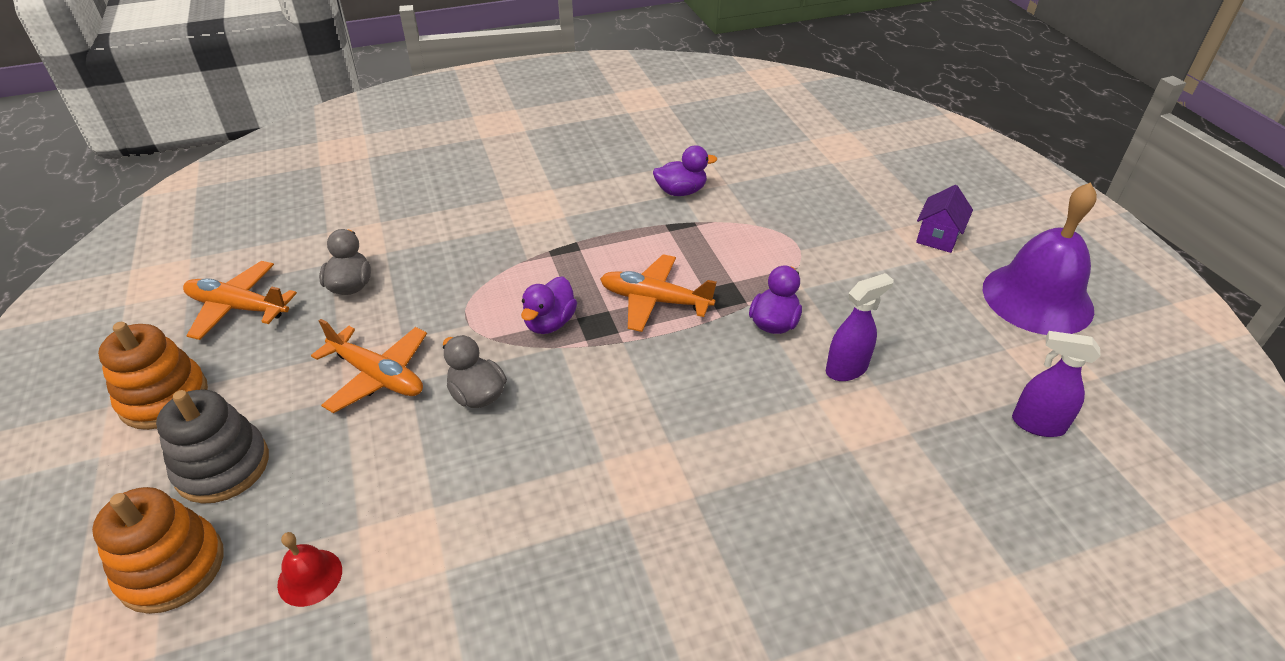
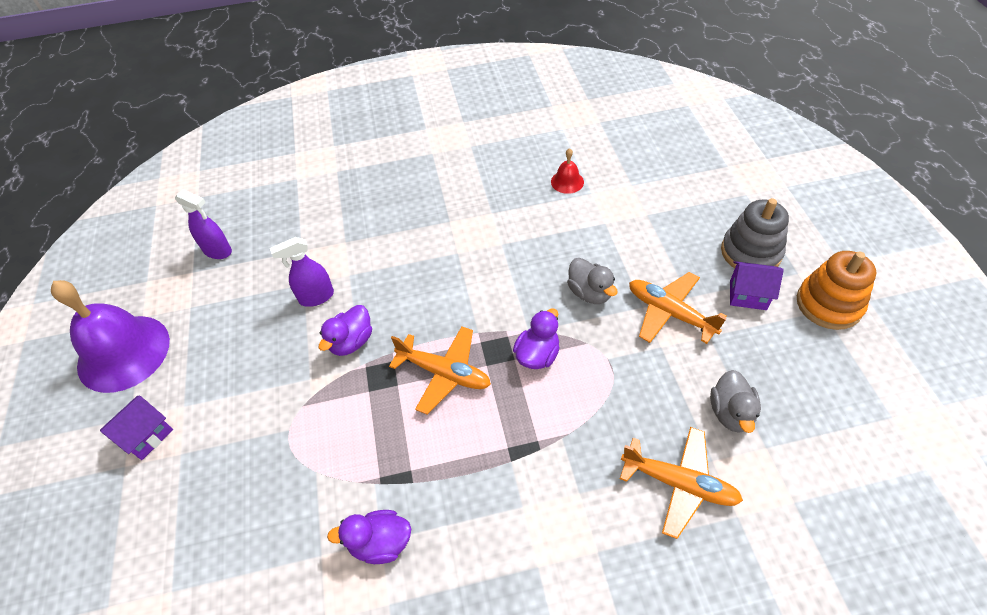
camera: 170 degrees left, 10 degrees up
(171, 567) = (745, 200): orange stacking toy -> none
(238, 308) = (826, 392): orange plane -> orange plane (679, 483)
(264, 403) = (748, 295): none -> purple house
(310, 577) = (664, 192): red bell -> red bell (567, 181)

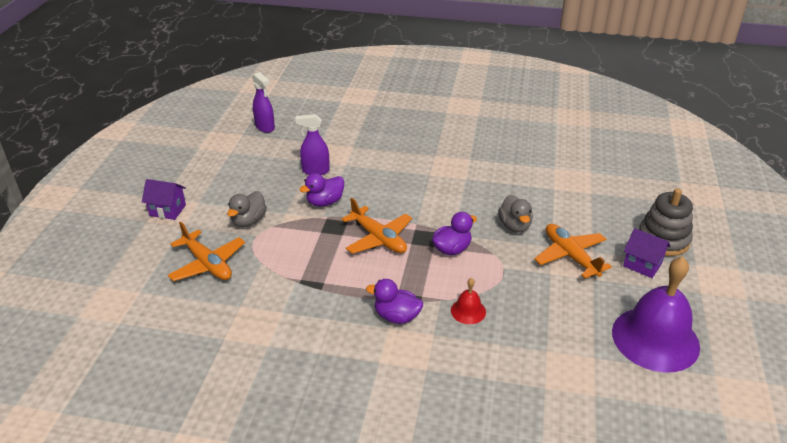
camera: 20 degrees right, 15 degrees down
(123, 352) = (177, 164): purple bell -> purple bell (655, 338)
(147, 436) = (168, 210): purple house -> purple house turned 45 degrees clockwise
(380, 543) = (281, 313): purple duck -> purple duck (396, 316)
(567, 181) = (539, 156): red bell -> red bell (468, 311)
(679, 483) = (511, 354): orange plane -> orange plane (207, 264)
(730, 413) = (580, 328): grey duck -> grey duck (249, 221)
(828, 304) = (708, 290): orange stacking toy -> none

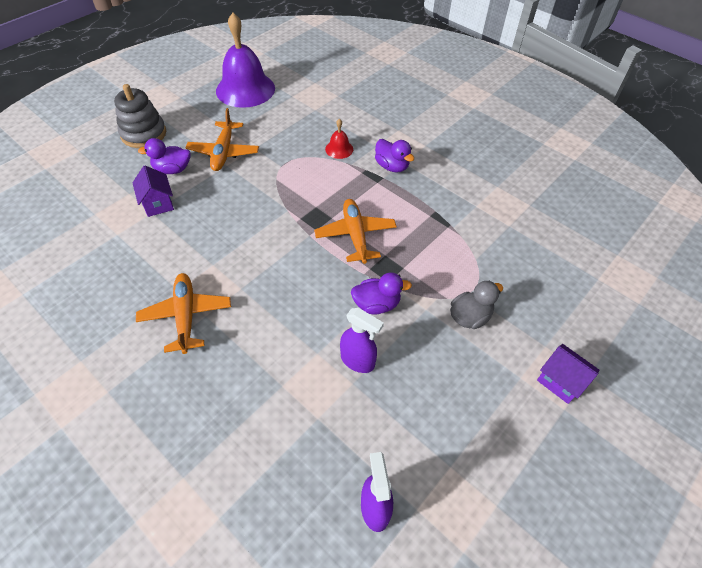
camera: 150 degrees left, 15 degrees up
(207, 264) = (528, 280): orange plane -> orange plane (186, 316)
(452, 249) = (303, 197): purple duck -> purple duck (172, 169)
(514, 226) = (231, 193): grey duck -> none
(642, 264) = (186, 126): purple house -> purple house (158, 204)

